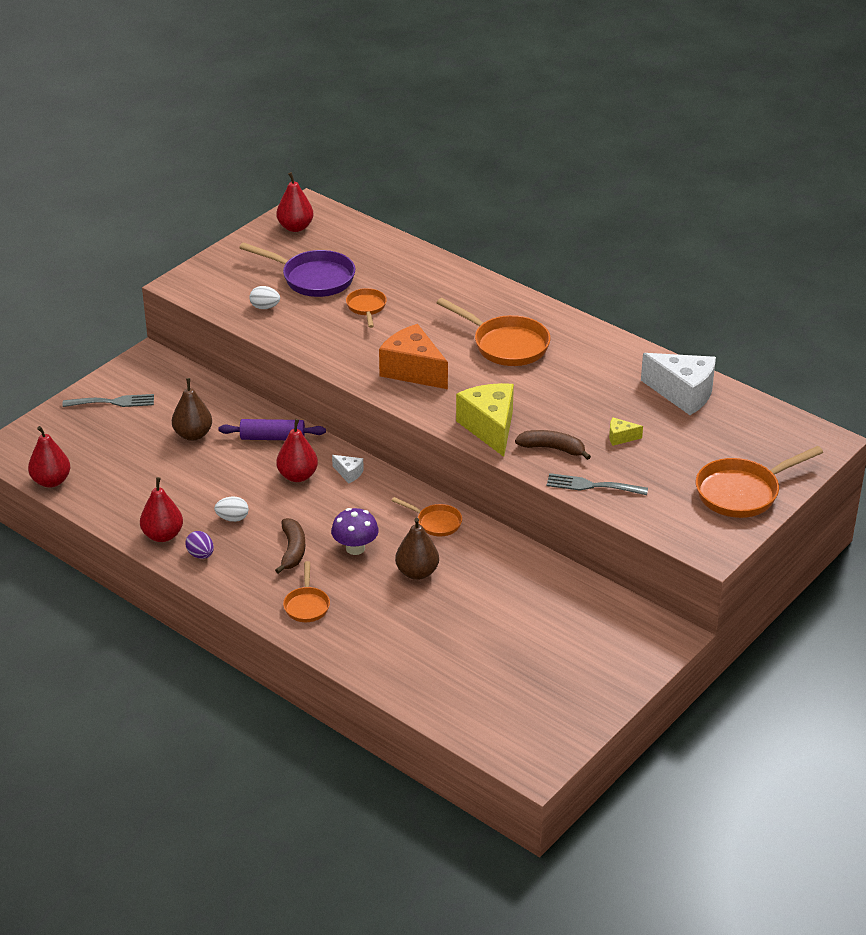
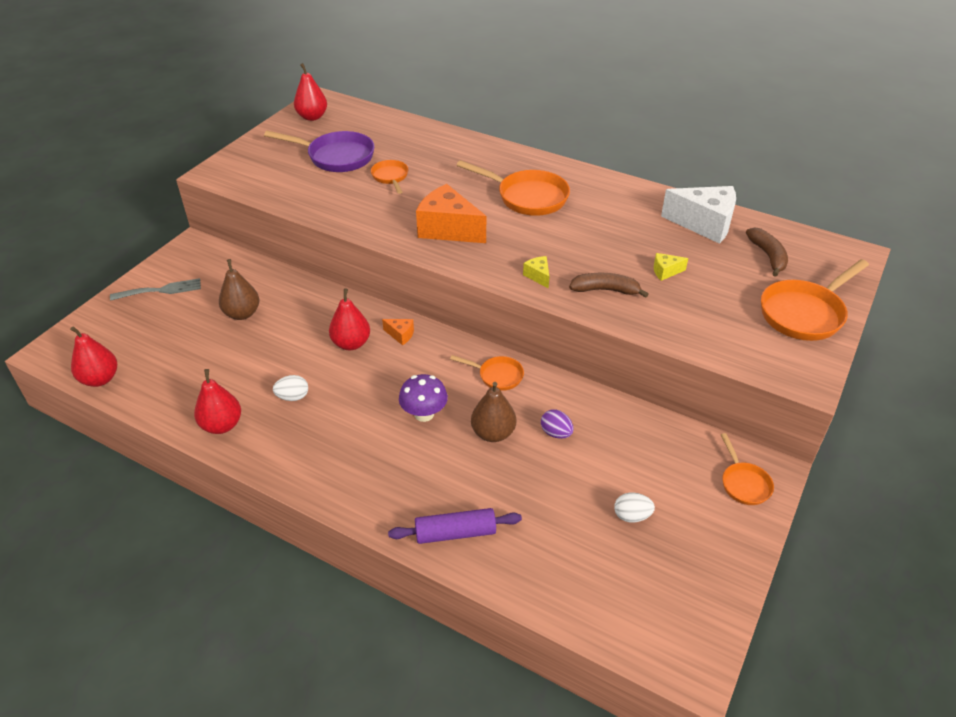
camera: 10 degrees left, 5 degrees up
(200, 555) = (264, 442): purple egg -> purple egg (556, 433)
(265, 307) = (295, 186): white egg -> white egg (631, 516)
(272, 438) = (320, 308): purple rolling pin -> purple rolling pin (455, 533)
(292, 550) = (360, 425): brown banana -> brown banana (768, 256)
(306, 605) = (387, 488): orange pan -> orange pan (744, 483)
(349, 473) = (400, 335): white cheese -> orange cheese
(490, 428) = (538, 276): yellow cheese -> yellow cheese, size x0.44
(592, 486) = (658, 324): grey fork -> none

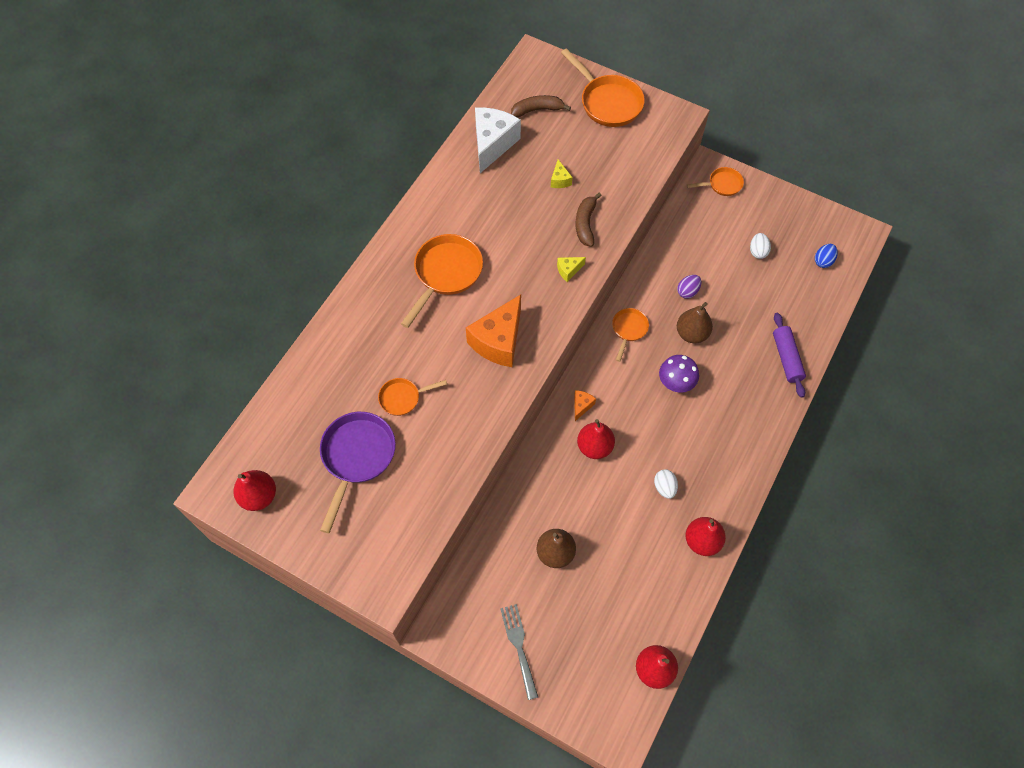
camera: 90 degrees left, 20 degrees up
(627, 601) = (823, 261): none -> blue egg

